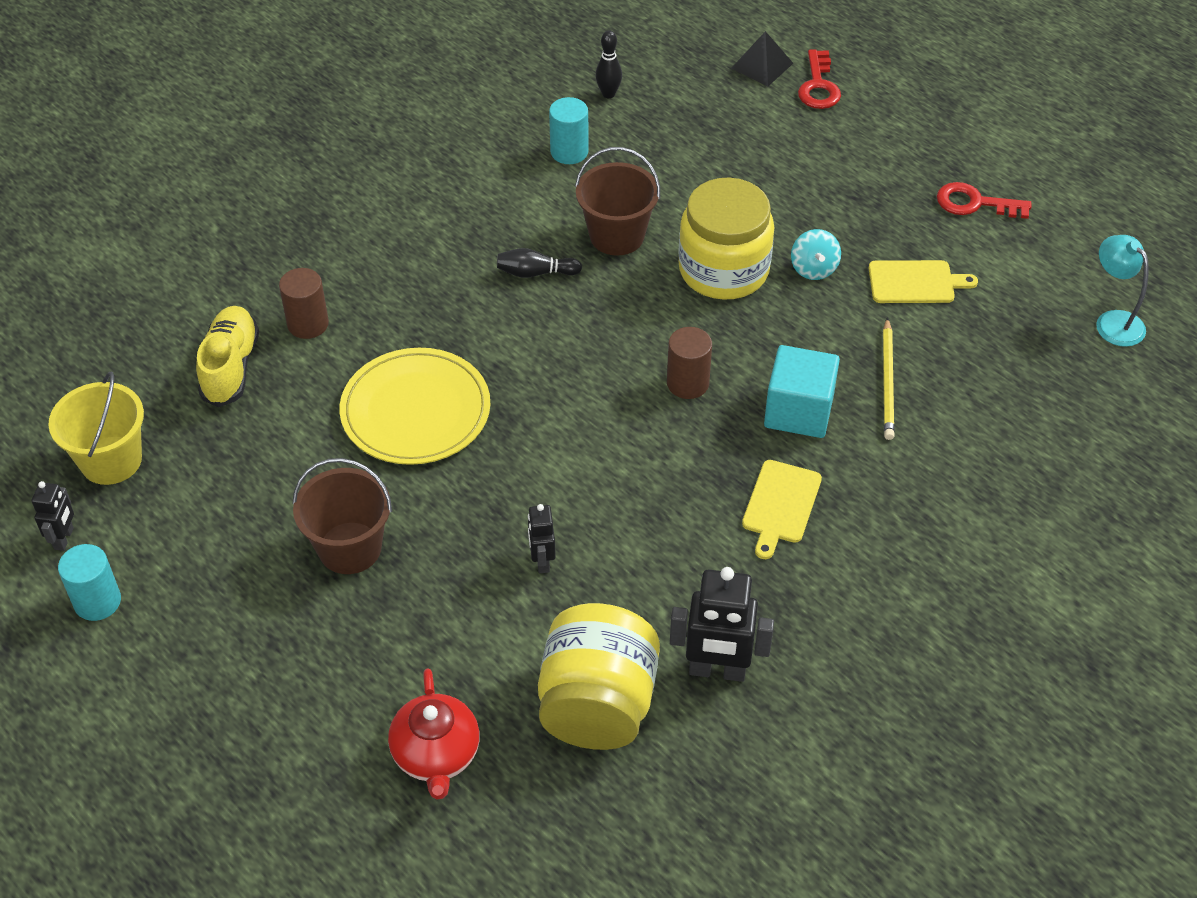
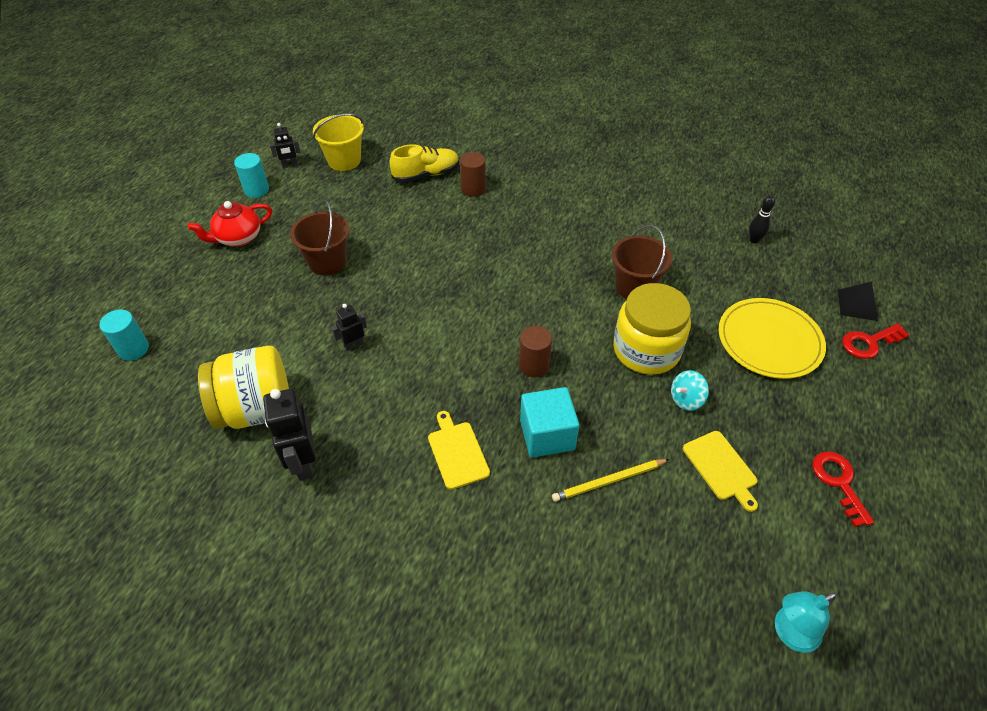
camera: 65 degrees right, 0 degrees up
(415, 410) = (437, 251): yellow plate -> yellow plate (769, 340)
(436, 754) = (200, 348): red teapot -> red teapot (238, 238)
(535, 273) = (575, 262): black bowling pin -> none
(569, 152) = (687, 240): turquoise cylinder -> turquoise cylinder (133, 349)
(780, 505) = (457, 452): yellow cutting board -> yellow cutting board turned 75 degrees clockwise
(1113, 321) = (789, 633): turquoise lamp -> turquoise lamp turned 150 degrees counterclockwise

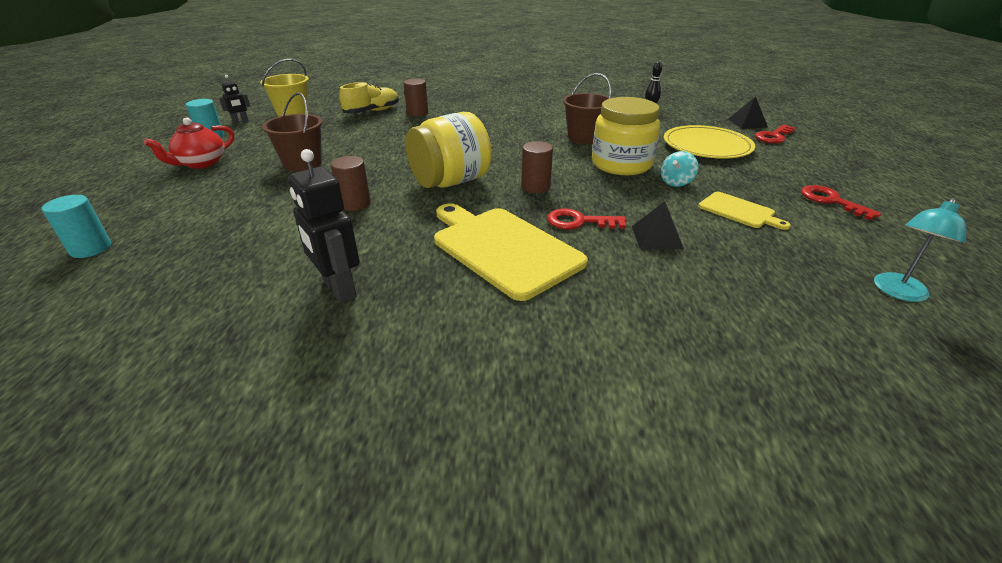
camera: 20 degrees left, 15 degrees down
(256, 409) = (264, 262): yellow jar -> yellow jar (450, 182)
(354, 345) = (355, 204): black robot -> brown cylinder
(457, 452) = (503, 248): yellow cutting board -> yellow cutting board, size x1.94
(547, 435) = (579, 222): turquoise cube -> red key
(608, 481) = (657, 237): yellow pencil -> black pyramid

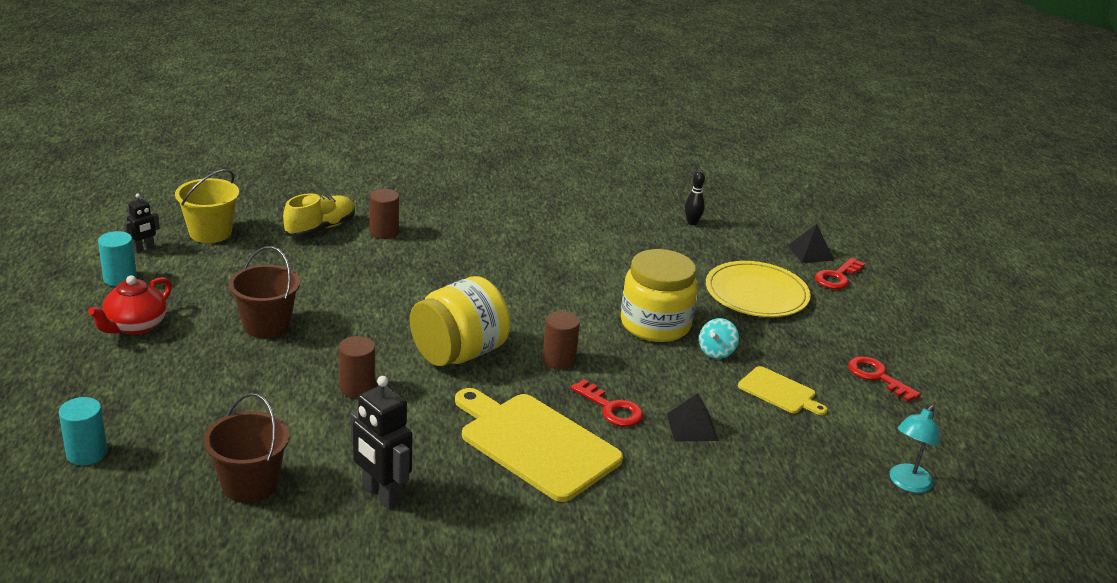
camera: 10 degrees left, 5 degrees down
(579, 222) = (611, 408): red key -> red key turned 135 degrees counterclockwise
(584, 138) = (609, 279): brown bucket -> brown bucket (250, 484)

